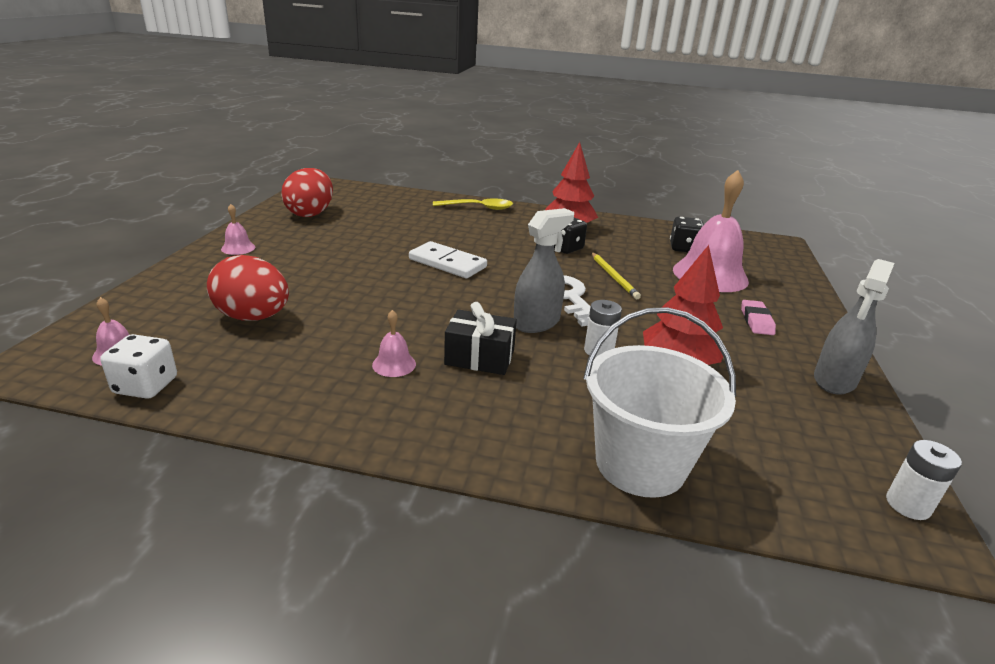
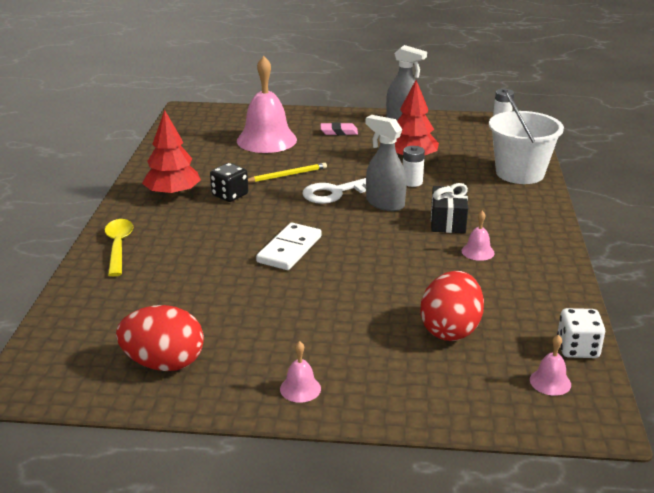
camera: 95 degrees left, 0 degrees up
(684, 248) = (212, 146): black dice -> none

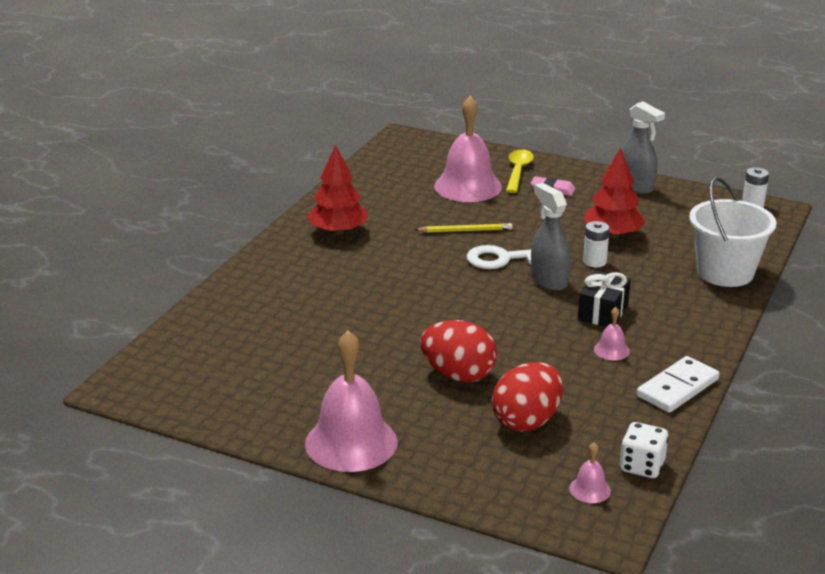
camera: 20 degrees right, 0 degrees up
(118, 246) = (259, 276): yellow spoon -> yellow spoon (518, 171)
(164, 363) = (244, 394): red egg -> red egg (458, 375)
(230, 195) = (393, 243): black dice -> none
(289, 249) = (420, 311): white domino -> white domino (677, 388)
(300, 388) = (351, 442): pink bell -> pink bell, size x2.34

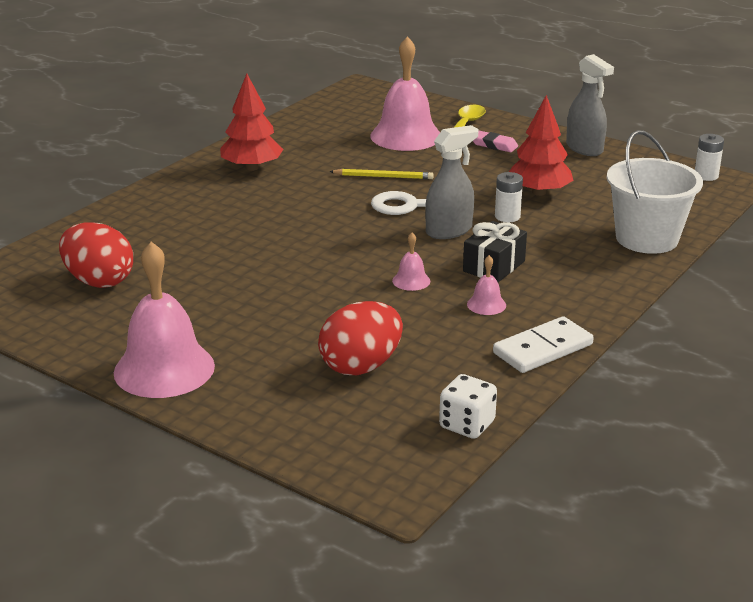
camera: 10 degrees right, 0 degrees up
(458, 375) = (309, 314): red egg -> red egg (99, 281)
(548, 280) = (449, 230): grey spray bottle -> grey spray bottle turned 75 degrees clockwise
(590, 489) = (397, 443): pink bell -> pink bell (411, 281)

